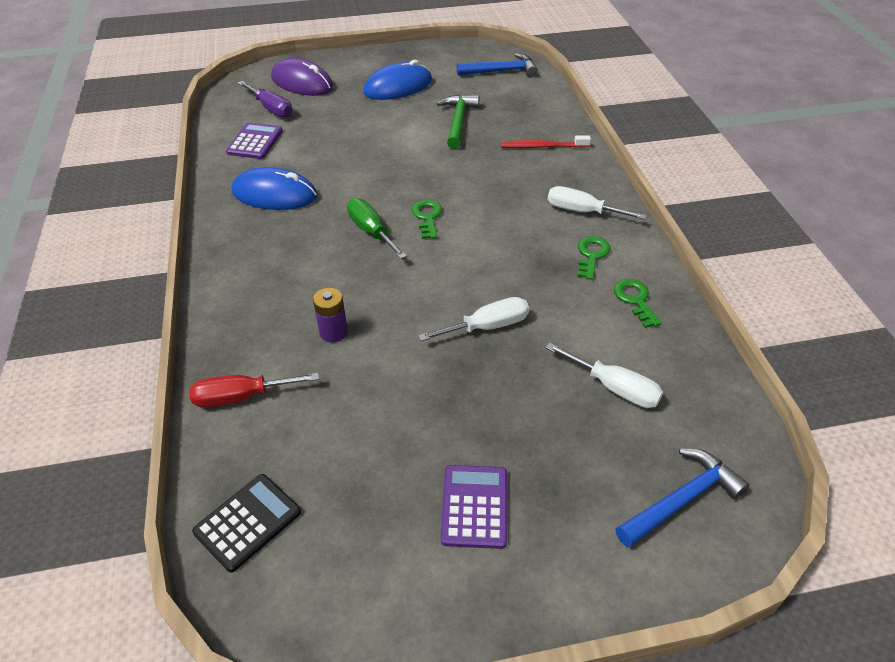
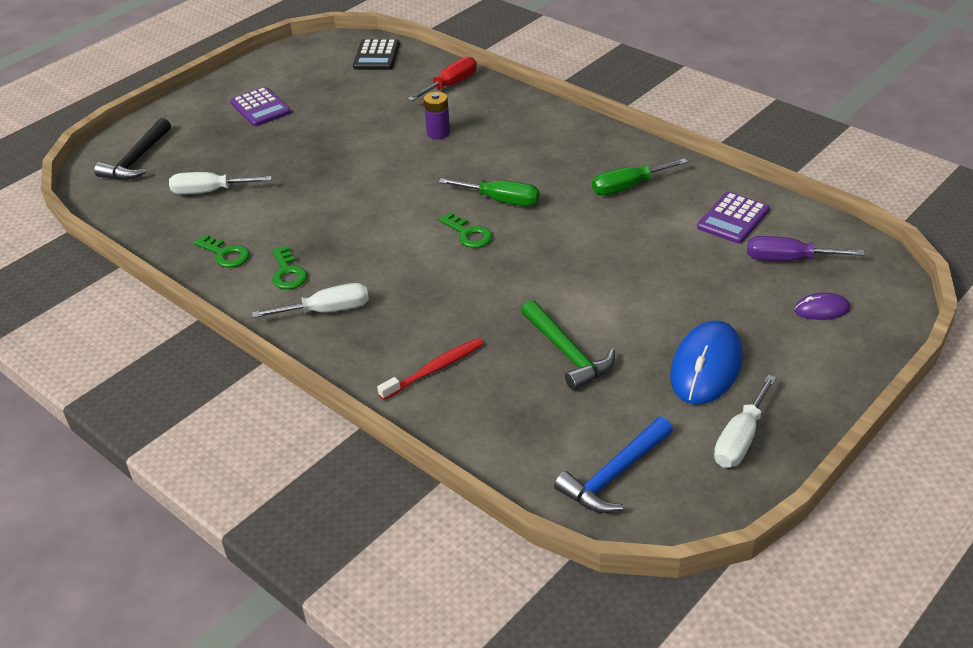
camera: 145 degrees right, 5 degrees down
(255, 142) = (733, 219): purple calculator -> purple calculator turned 60 degrees clockwise
(274, 194) = (628, 187): blue mouse -> green screwdriver
(302, 82) = (821, 309): purple mouse -> purple mouse, size x0.51
(487, 326) = (332, 184): white screwdriver -> white screwdriver (740, 439)
(681, 499) = (137, 160): blue hammer -> black hammer

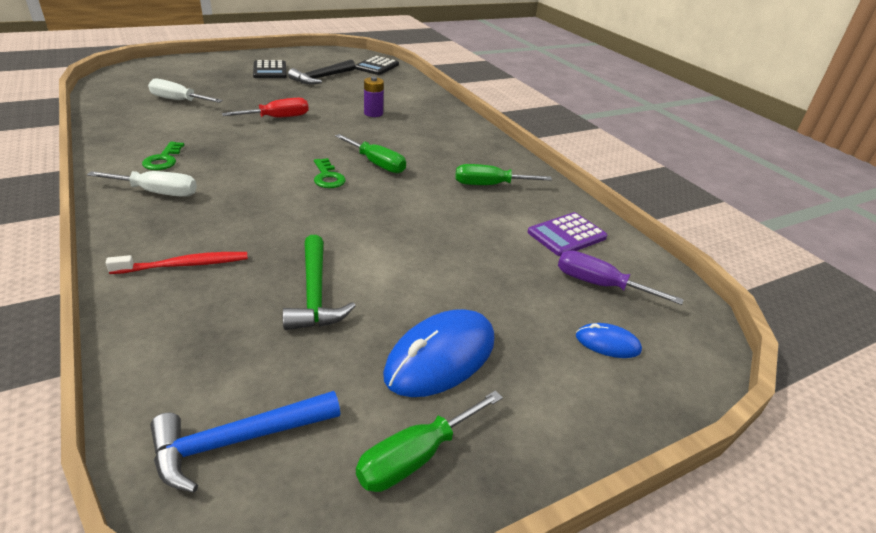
camera: 15 degrees right, 5 degrees down
(137, 160) = (158, 73): black hammer -> black hammer (321, 78)
(225, 254) = (138, 136): green key -> none
(260, 108) = (270, 70): purple calculator -> black calculator
(451, 85) = (410, 92): red screwdriver -> red screwdriver (278, 118)
(740, 439) = (416, 457): white screwdriver -> green screwdriver
(821, 309) = (607, 343): purple mouse -> blue mouse

